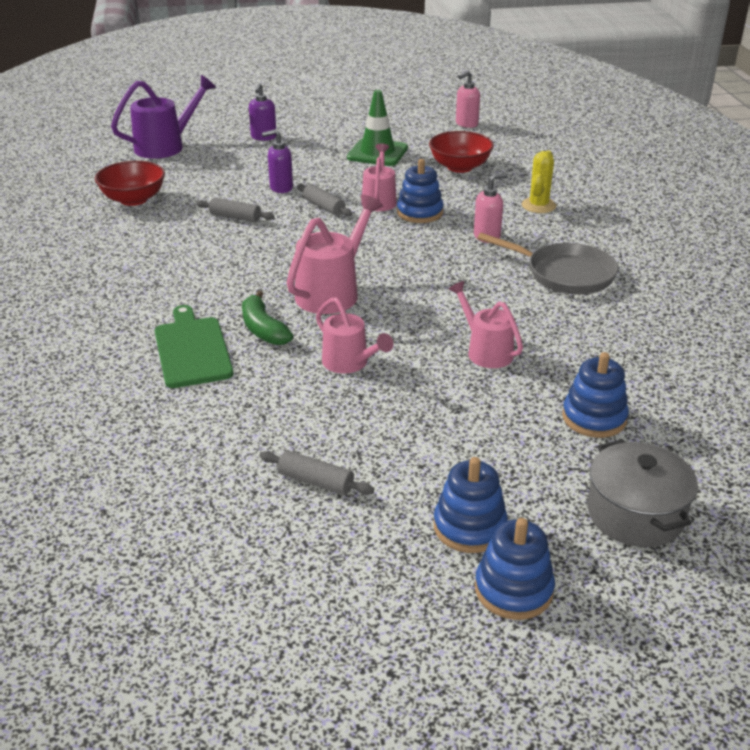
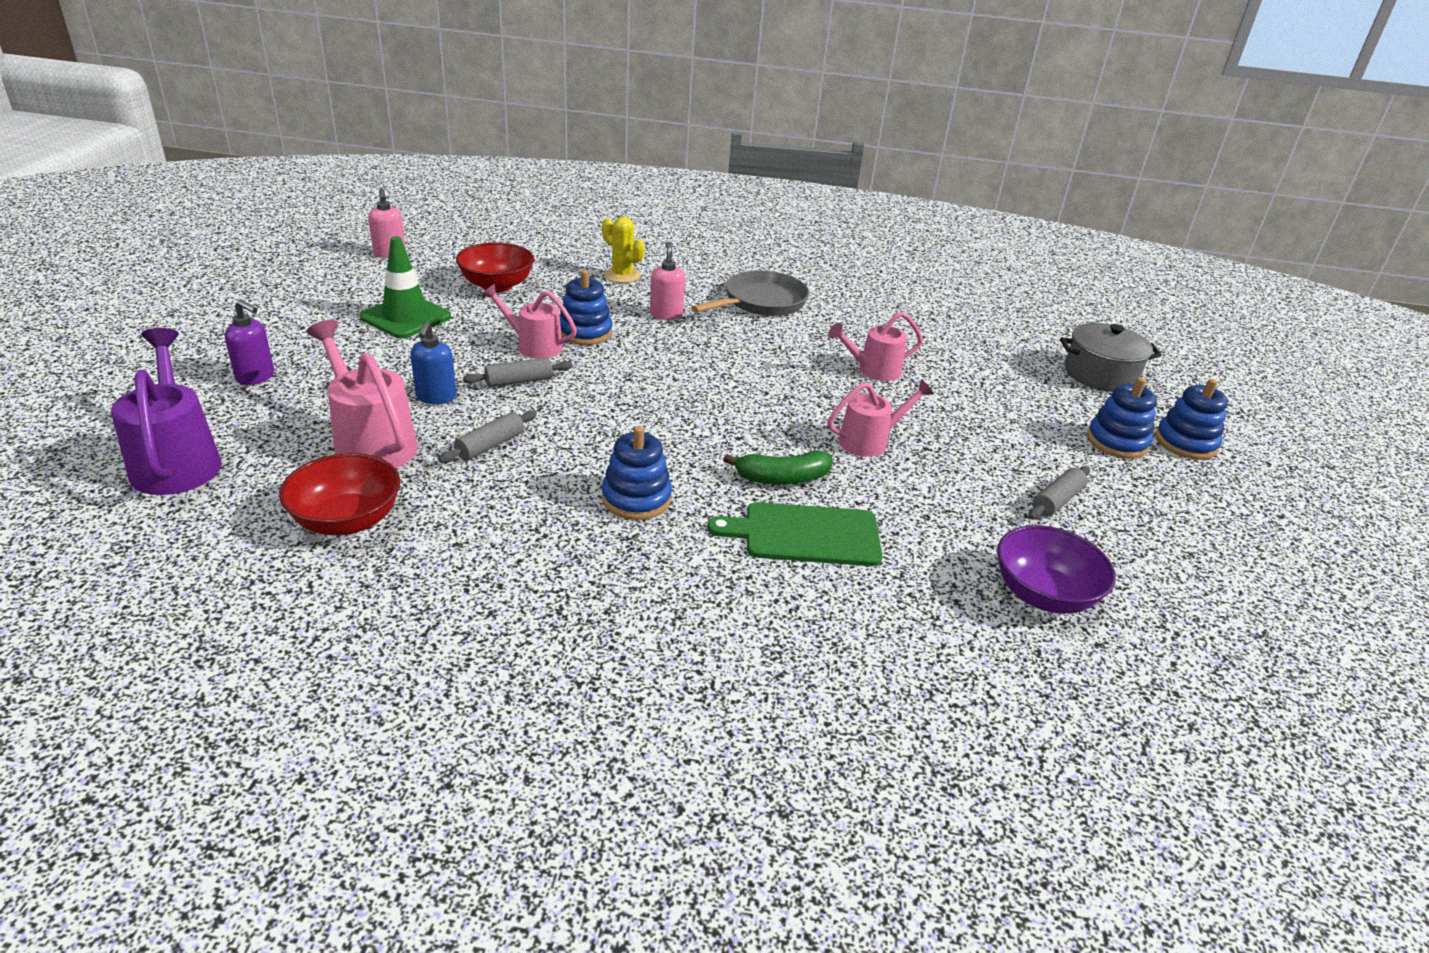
camera: 75 degrees left, 0 degrees up
(160, 476) = (1043, 595): none -> purple bowl
(281, 188) = (436, 397): purple soap dispenser -> blue soap dispenser
(333, 292) = (725, 420): pink watering can -> pink watering can (371, 442)
(594, 418) = (983, 355): blue stacking toy -> blue stacking toy (636, 499)

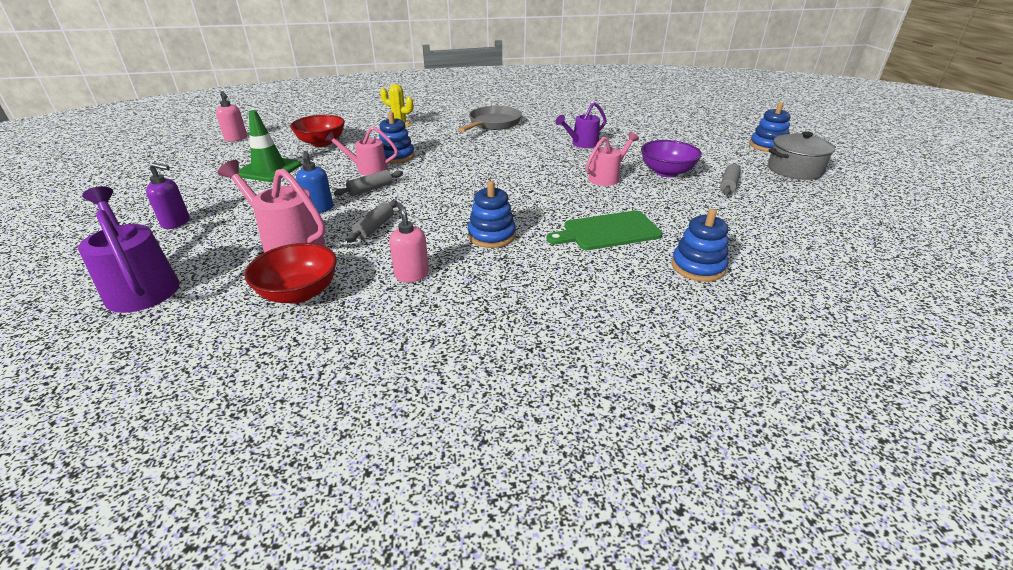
camera: 15 degrees left, 0 degrees up
(666, 314) = (441, 139): pink soap dispenser -> pink soap dispenser (412, 275)
(782, 478) = (572, 206): green banana -> none
(873, 370) = (581, 144): pink watering can -> purple watering can
(1043, 595) = (760, 231): purple bowl -> purple bowl (666, 172)
(1100, 375) = (700, 124): grey pot -> grey pot (794, 170)
(1117, 442) = (734, 152): blue stacking toy -> blue stacking toy (697, 267)

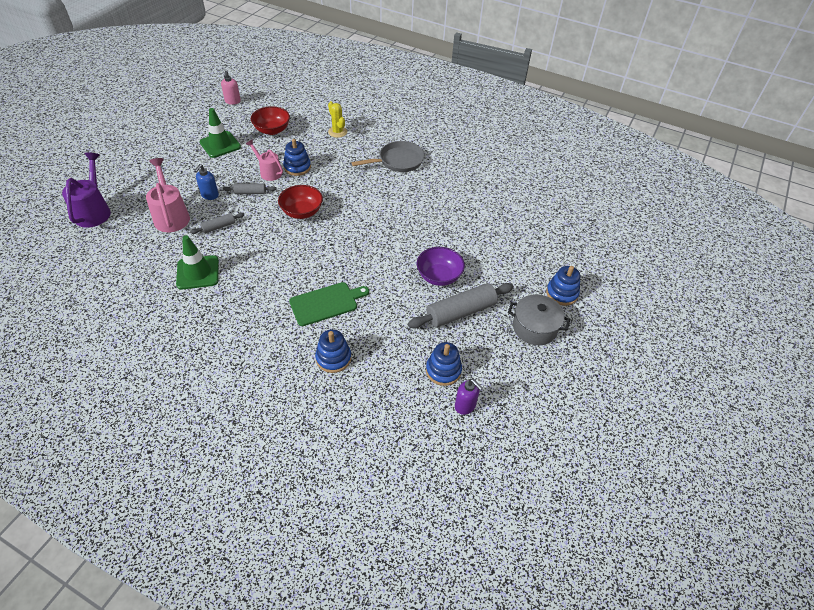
camera: 35 degrees right, 15 degrees up
(176, 223) = (141, 170): purple soap dispenser -> purple soap dispenser (465, 406)
(299, 293) = (144, 254): red bowl -> red bowl (302, 212)
(412, 275) = (198, 272): pink soap dispenser -> green traffic cone
(491, 236) = (264, 268): blue stacking toy -> blue stacking toy (443, 370)
(581, 144) = (426, 216): purple watering can -> none
(607, 177) = (393, 259): pink watering can -> none
(608, 231) = (326, 303): green cutting board -> green cutting board turned 135 degrees clockwise
(728, 185) = (460, 312): grey rolling pin -> grey rolling pin, size x1.95

